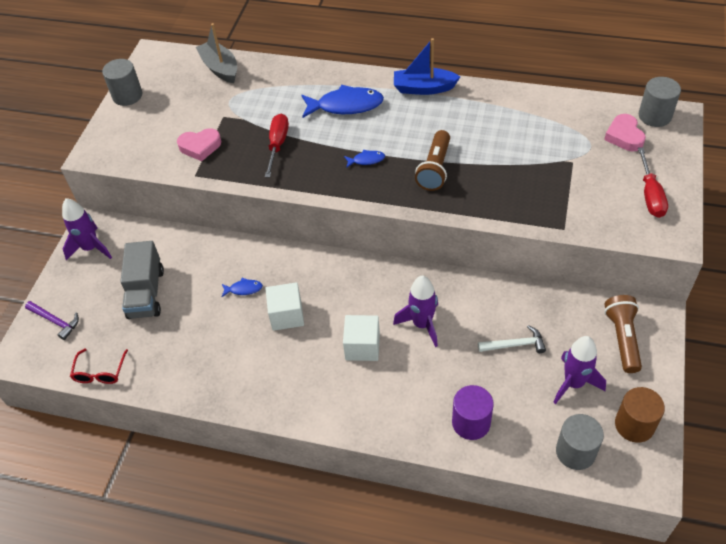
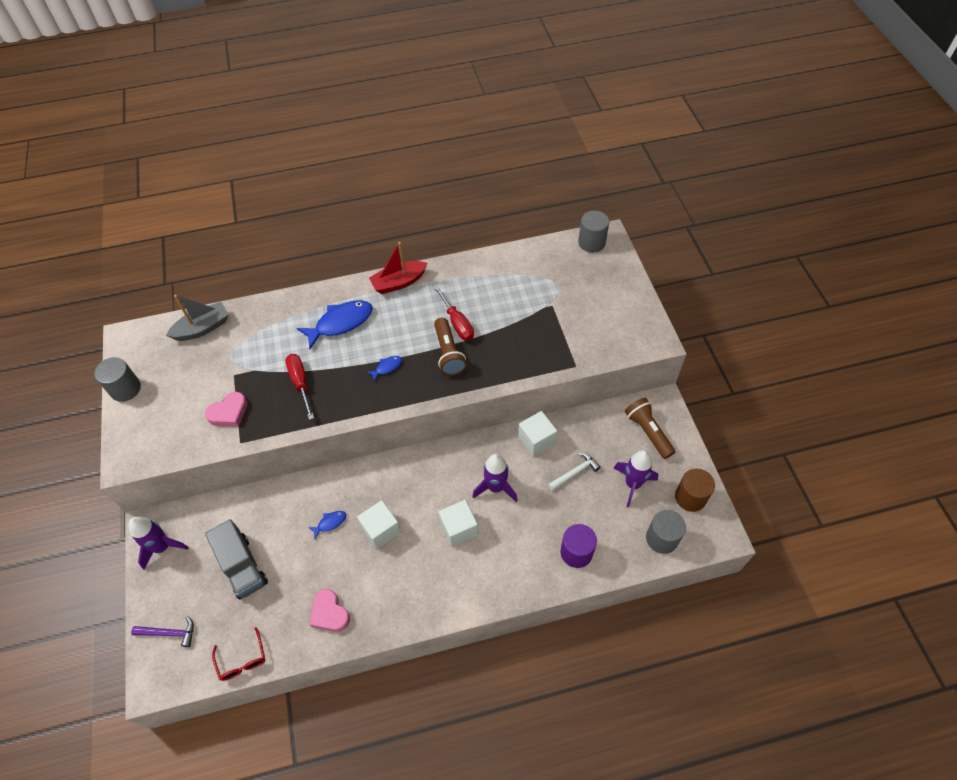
camera: 30 degrees left, 5 degrees up
(220, 68) = (203, 328): grey boat -> grey boat turned 120 degrees clockwise
(424, 88) = (399, 282): blue boat -> red boat
(491, 297) = (536, 440): none -> white cube
(624, 136) = (578, 268): pink heart -> pink heart (329, 613)
(650, 195) = (622, 312): red screwdriver -> red screwdriver (457, 323)

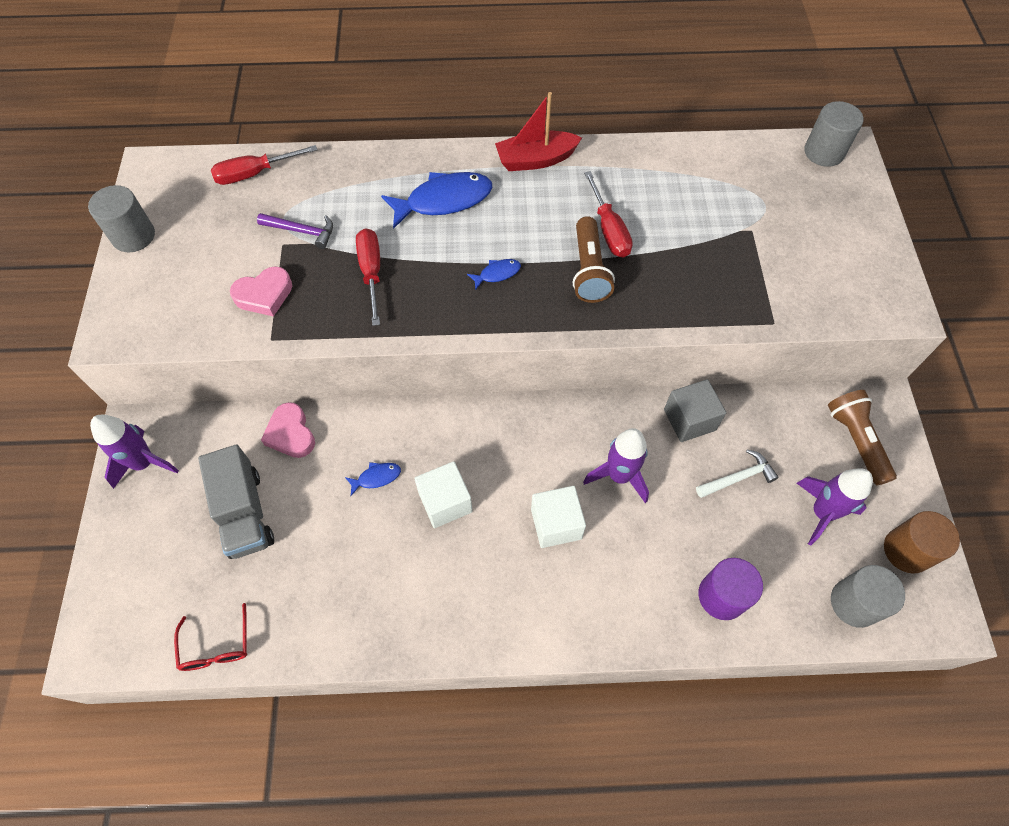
camera: 10 degrees right, 5 degrees up
(169, 633) = (127, 585): purple hammer -> purple hammer (302, 231)
(203, 328) = (254, 174): grey boat -> red screwdriver
(329, 613) = (350, 606): pink heart -> pink heart (291, 434)
(536, 440) = (689, 420): white cube -> grey cube

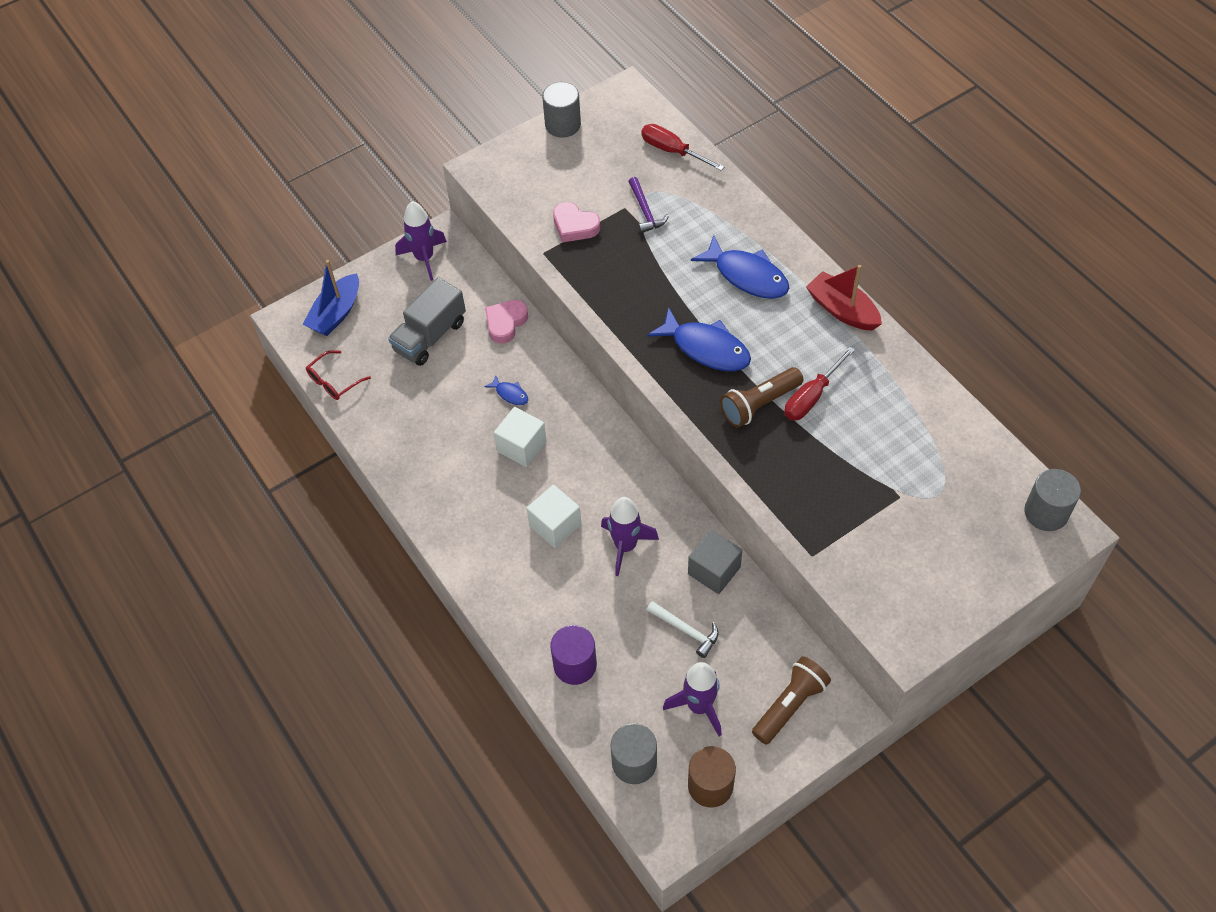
camera: 60 degrees right, 5 degrees down
(130, 593) = (336, 313): none -> blue boat
(371, 272) = (643, 273): red screwdriver -> none
(497, 274) = (706, 348): blue fish -> blue fish, size x2.14

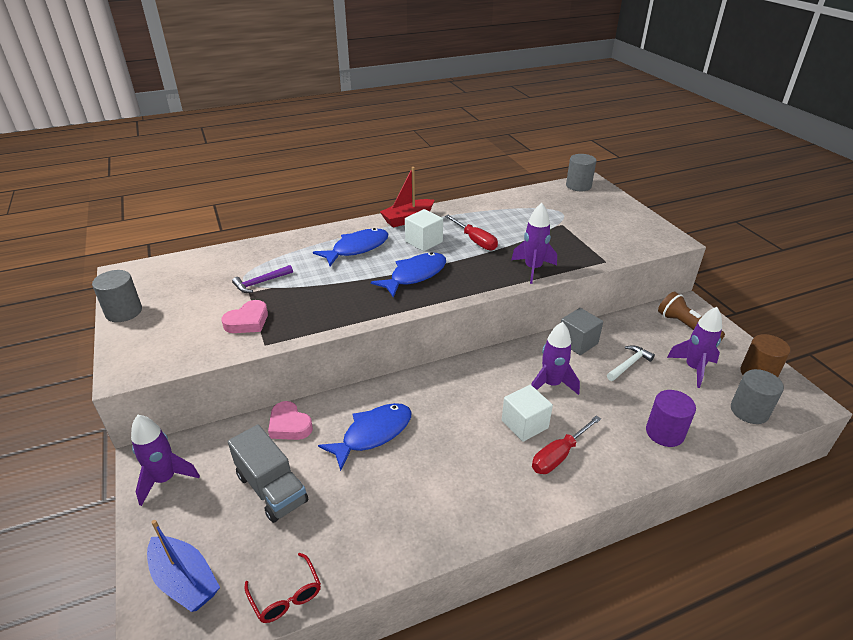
camera: 80 degrees left, 20 degrees down
(510, 394) = (373, 434): blue fish -> blue fish, size x2.14
(521, 446) = (435, 434): white cube -> white cube (424, 242)
(645, 211) = (261, 283): purple hammer -> purple hammer turned 150 degrees clockwise
(672, 151) = (210, 261): red screwdriver -> red screwdriver (558, 455)
(759, 404) = (475, 261): brown flashlight -> none
(762, 470) = (533, 269): none -> purple rocket

